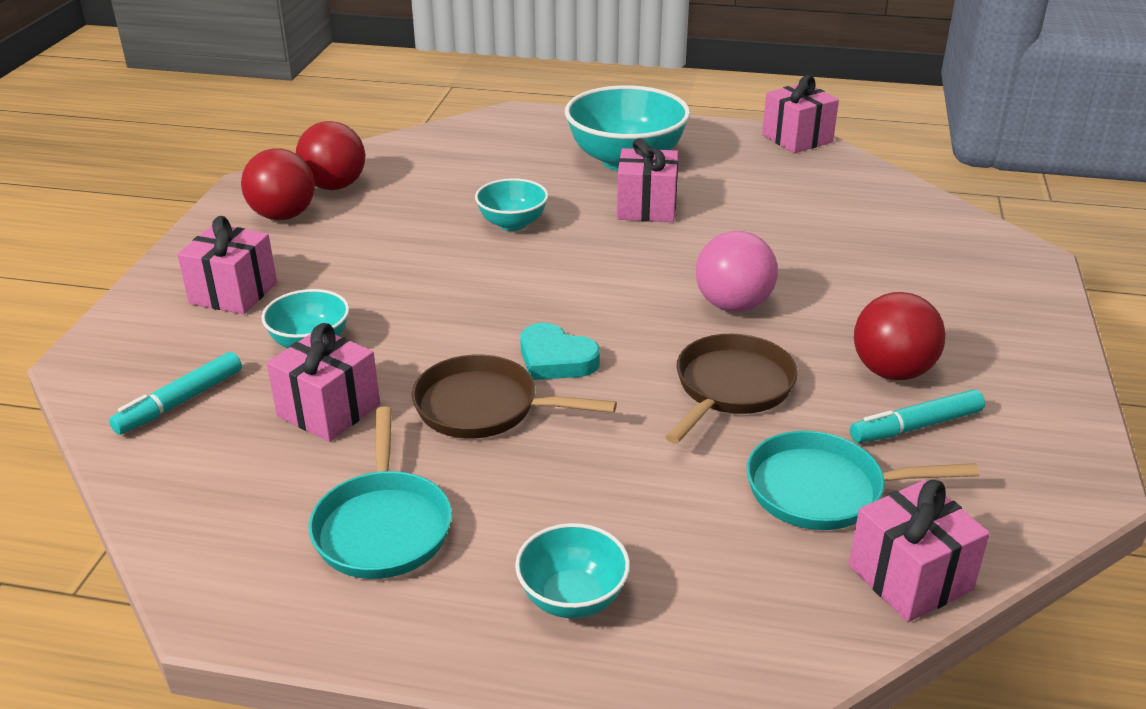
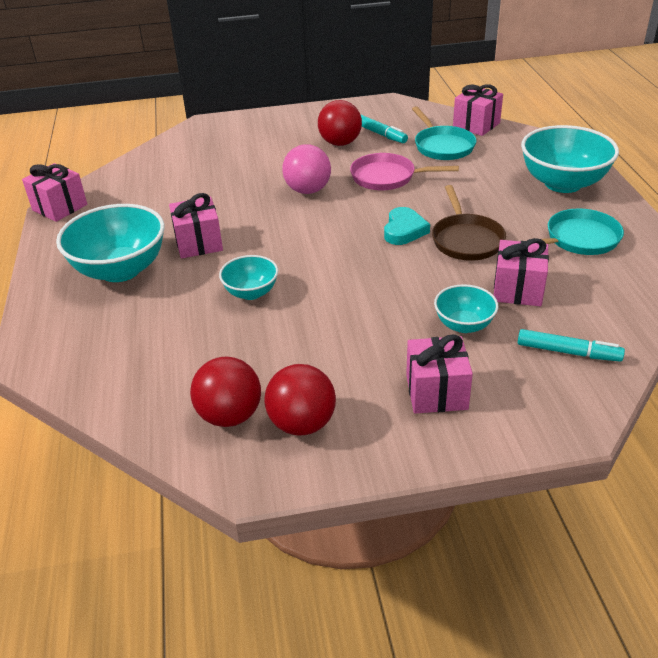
camera: 110 degrees left, 5 degrees up
(572, 598) = (563, 183): turquoise bowl -> turquoise bowl, size x1.86
(731, 388) = (387, 177): brown pan -> pink pan

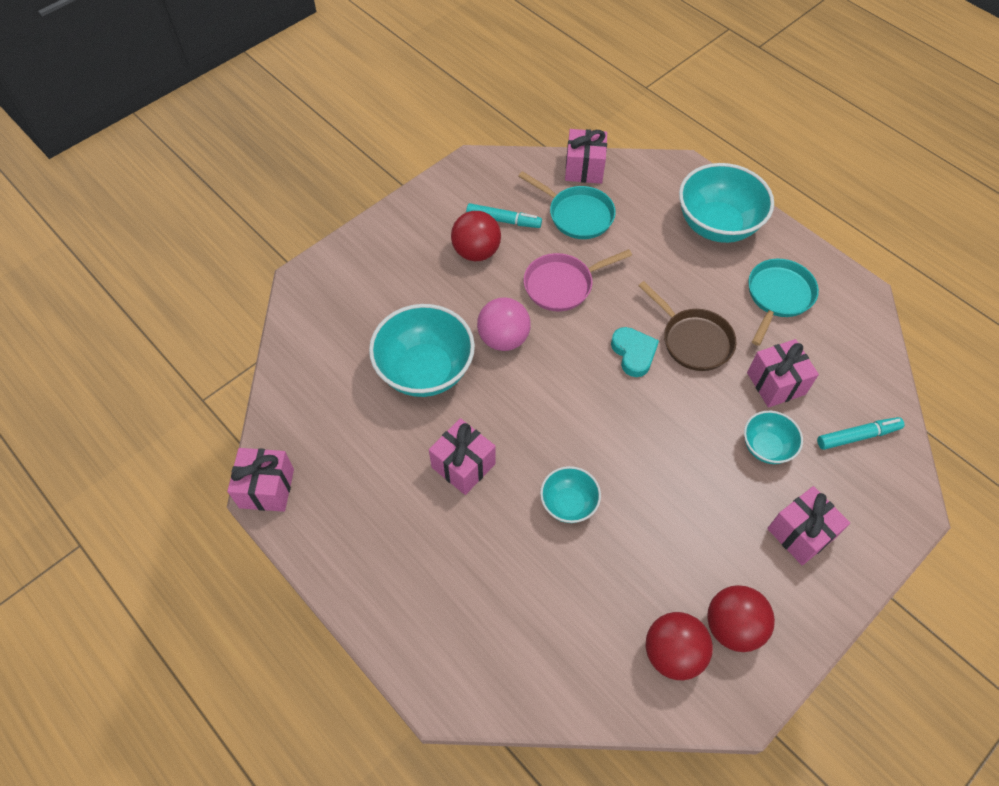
camera: 35 degrees left, 20 degrees up
(120, 270) = (420, 541): turquoise bowl -> turquoise bowl (425, 370)

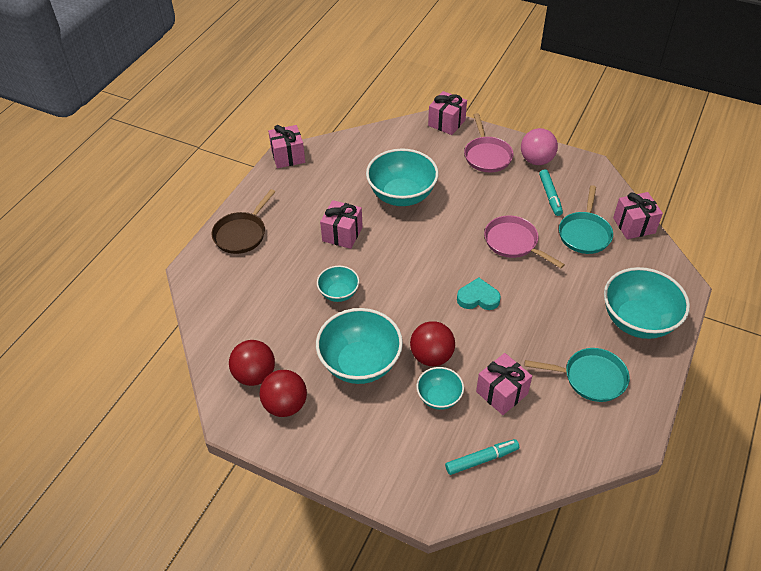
camera: 70 degrees right, 10 degrees down
(402, 252) = (487, 155): none -> pink pan
(476, 252) = (512, 190): red ball -> red ball (431, 356)
(503, 339) = (448, 225): pink ball -> pink ball (536, 160)
(633, 353) = (478, 298): turquoise heart -> turquoise heart turned 135 degrees counterclockwise
(692, 515) = (360, 363): none -> turquoise bowl
(693, 340) = (511, 331): brown pan -> brown pan (242, 234)
(800, 533) = (375, 434): pink gift -> pink gift (446, 123)
(857, 436) = (481, 459): turquoise marker -> turquoise marker turned 75 degrees counterclockwise

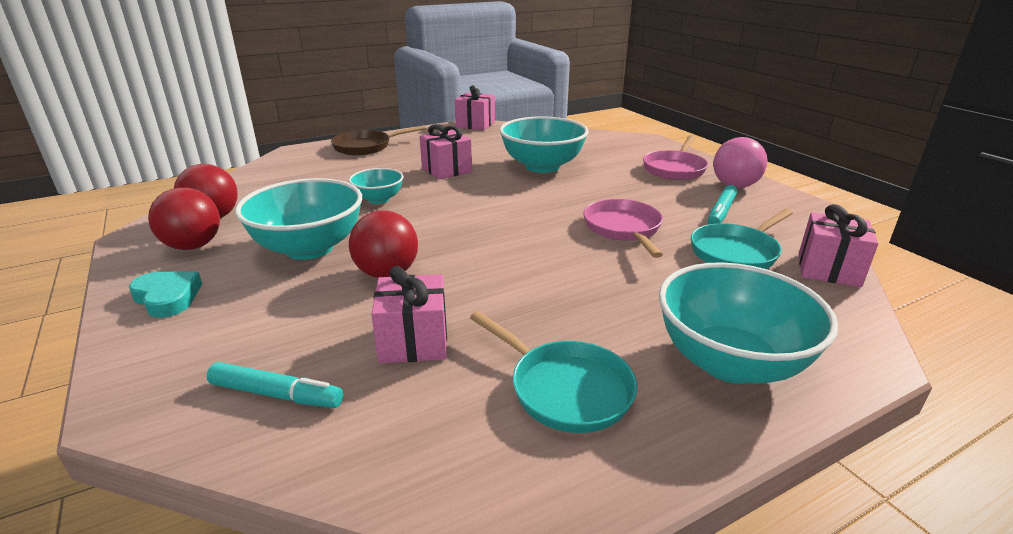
camera: 35 degrees right, 20 degrees down
(439, 397) = (335, 309): turquoise bowl -> none
(446, 123) = (656, 142): pink gift -> none
(478, 298) = (515, 252): turquoise heart -> turquoise heart (167, 297)

